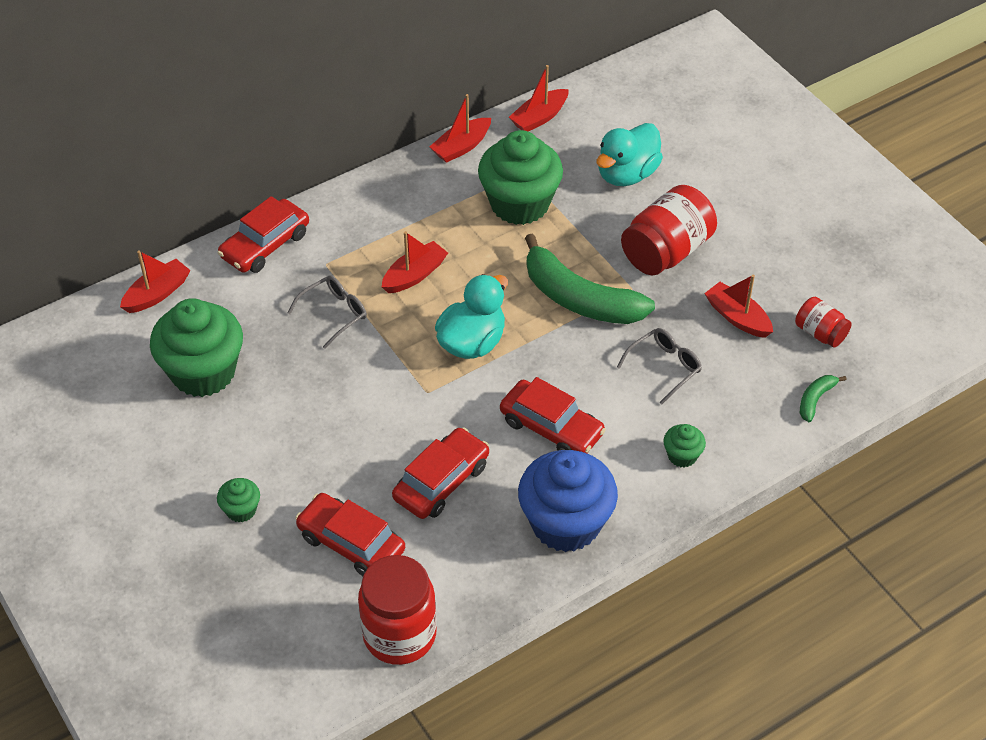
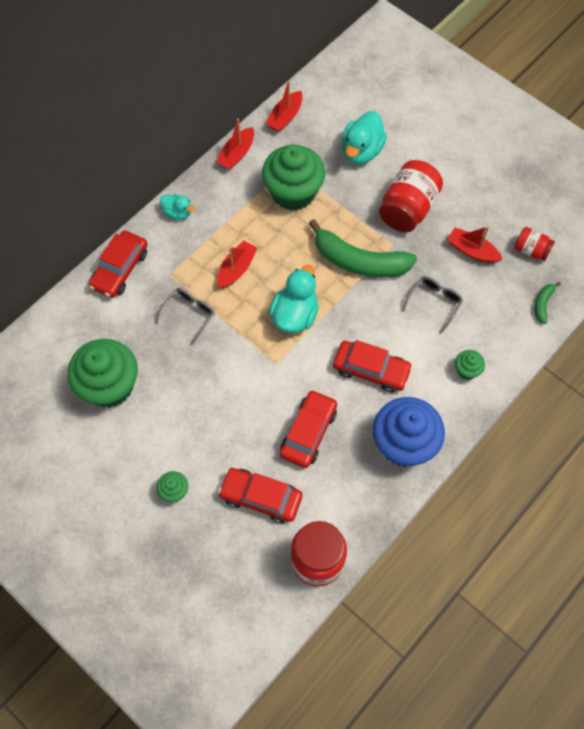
camera: 15 degrees left, 15 degrees up
(157, 294) = (53, 328): red boat -> none
(362, 197) = (178, 213): none -> turquoise duck

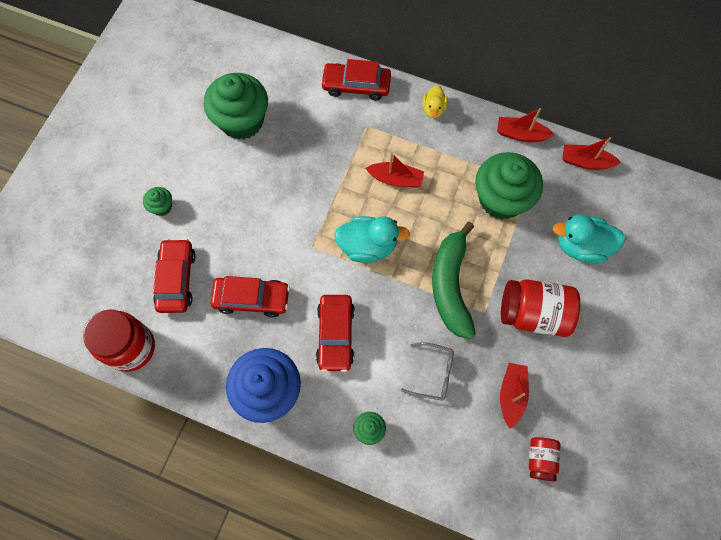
camera: 70 degrees right, 5 degrees up
(178, 213) = (433, 109): turquoise duck -> yellow duck
(189, 315) = (332, 156): grey glasses -> none
(543, 304) = (478, 490): green banana -> none

